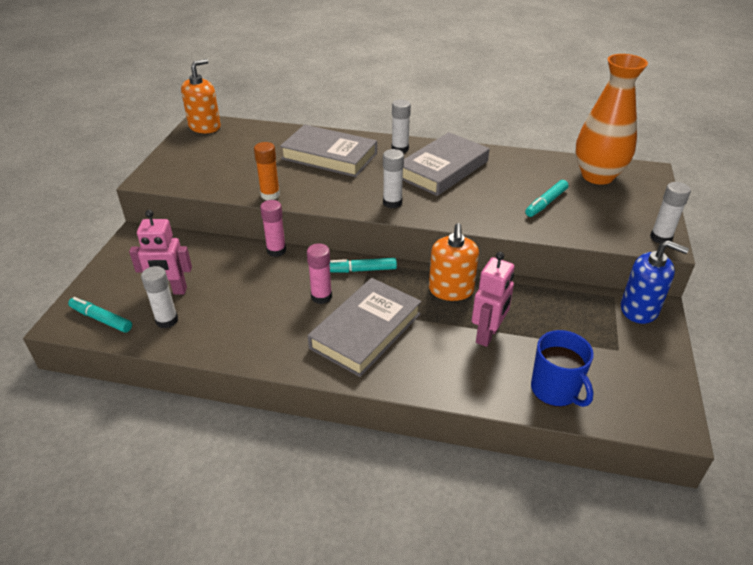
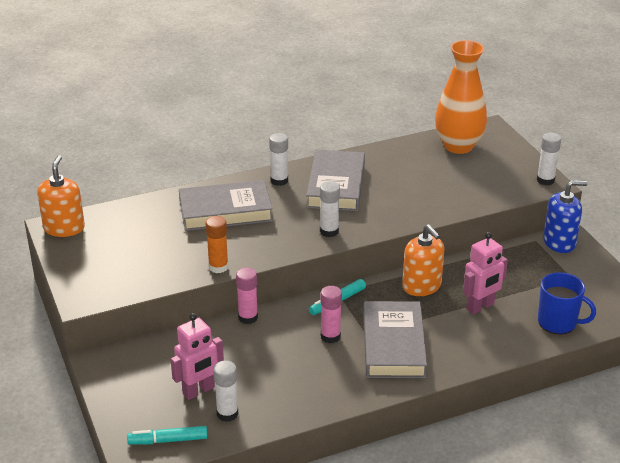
camera: 35 degrees left, 5 degrees down
(488, 335) = (480, 307): pink robot -> pink robot turned 60 degrees clockwise
(546, 203) = (444, 184): turquoise marker -> none

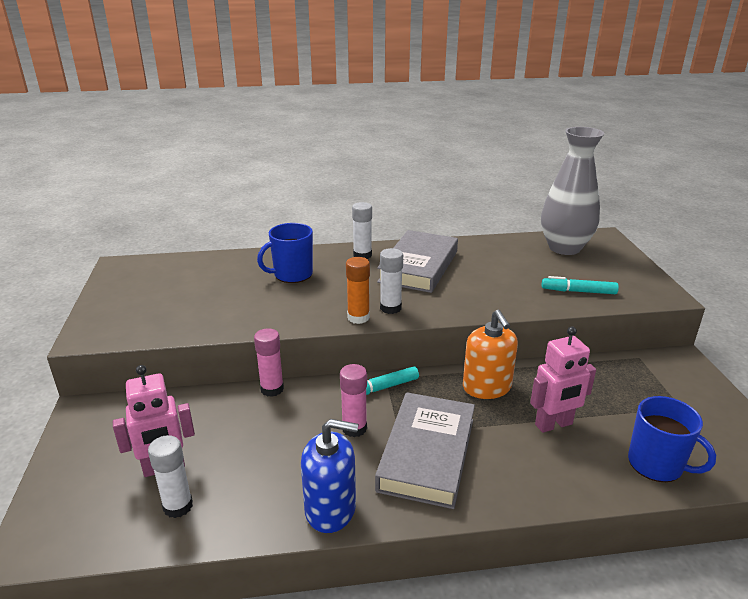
camera: 15 degrees right, 5 degrees down
(64, 228) = (127, 268): orange soap dispenser -> none
(168, 440) = (84, 529): turquoise marker -> turquoise marker (578, 291)
(218, 267) = (250, 326): orange glue stick -> orange glue stick (358, 317)
(225, 211) = (292, 274): grey book -> blue mug
(458, 146) = (564, 248): orange vase -> grey vase
(545, 180) = (660, 291): white glue stick -> none
(559, 242) = (669, 364): blue soap dispenser -> blue soap dispenser (330, 509)

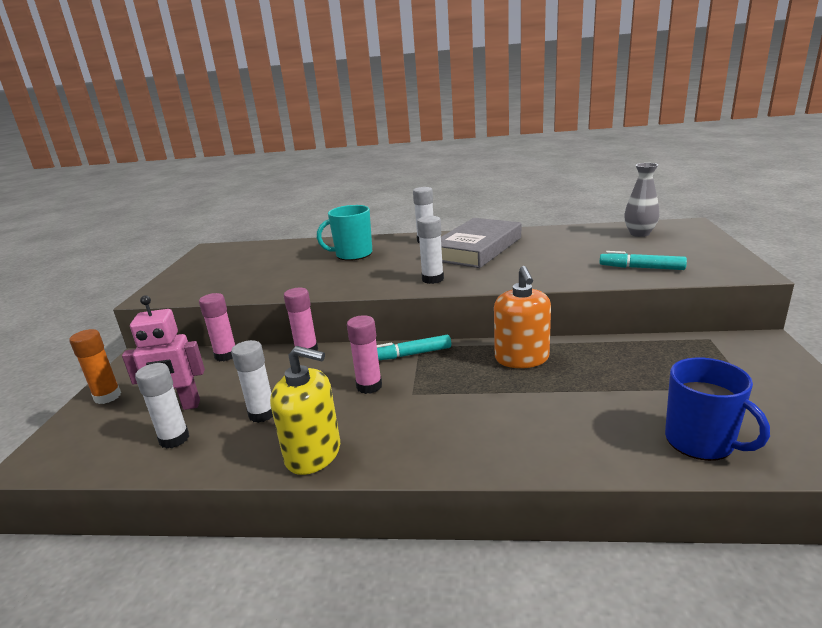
camera: 15 degrees right, 5 degrees down
(185, 400) = (226, 355): none -> pink glue stick
(259, 469) = (262, 414): none -> white glue stick
(292, 274) = (353, 254): blue mug -> turquoise mug
(330, 509) = (313, 454): blue soap dispenser -> yellow soap dispenser
(358, 317) = (397, 286): orange glue stick -> orange glue stick (107, 396)
(427, 454) = (434, 413): grey book -> none
(554, 425) = (585, 395): pink robot -> none
(564, 248) = (639, 234): grey vase -> grey vase, size x0.55

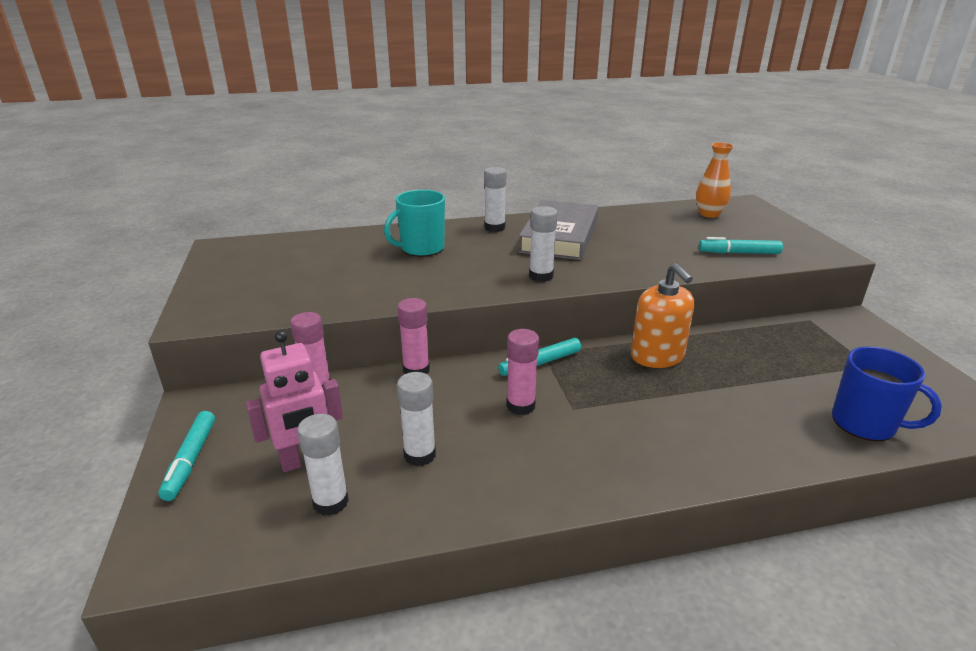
camera: 20 degrees left, 5 degrees up
(107, 396) = (191, 460): orange glue stick -> turquoise marker
(313, 454) = (515, 493): yellow soap dispenser -> none
(639, 234) = (709, 214): grey vase -> orange vase

